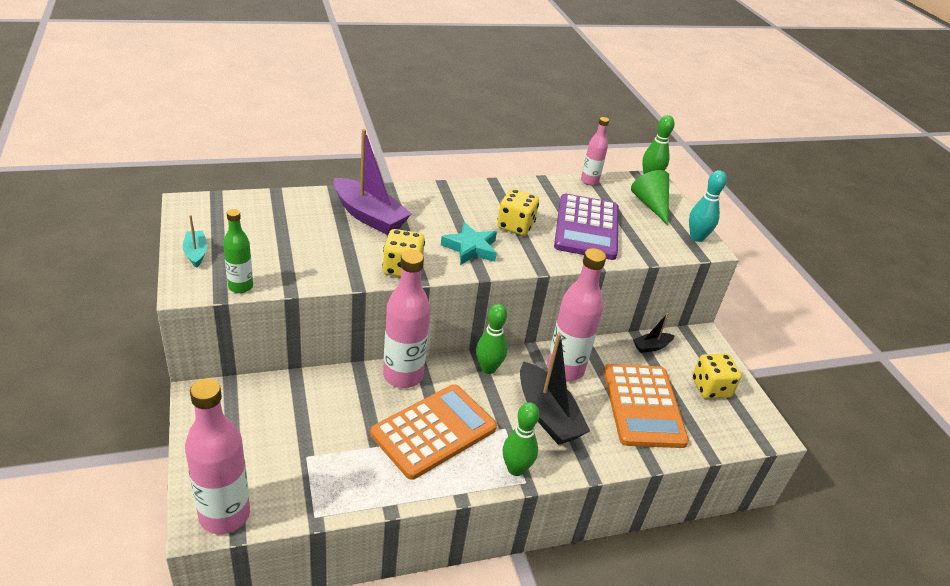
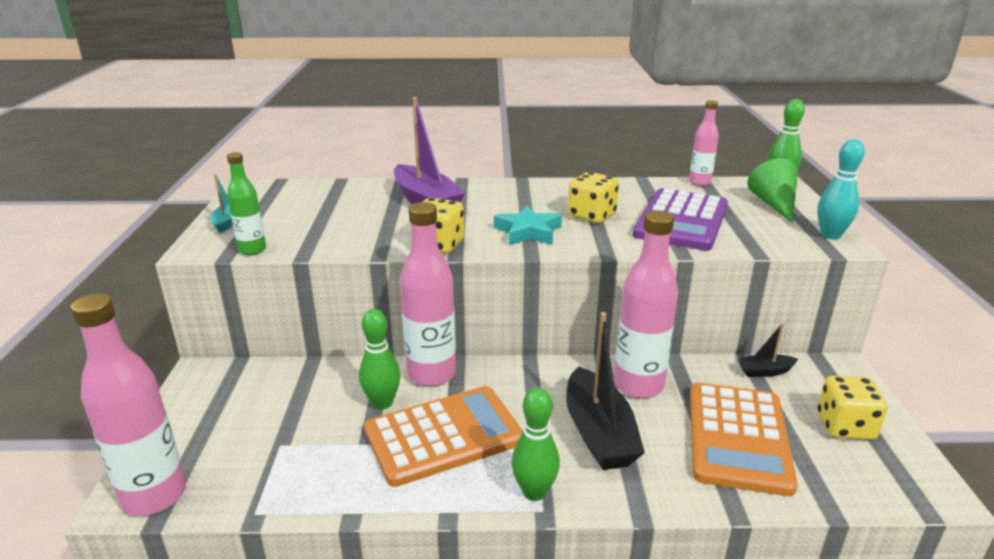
camera: 20 degrees right, 10 degrees down
(488, 368) = (538, 376): green bowling pin -> green bowling pin (382, 403)

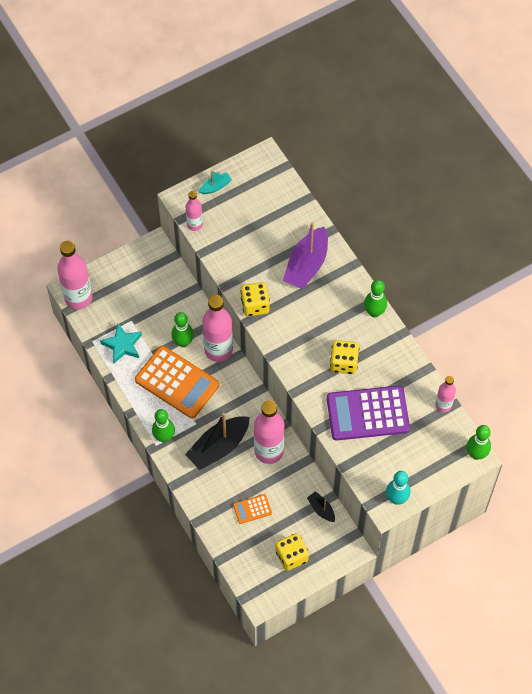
camera: 60 degrees right, 35 degrees up
(252, 250) = (194, 224): green bottle -> pink bottle
(528, 232) = (299, 340): turquoise star -> turquoise star (122, 345)
(538, 185) = (374, 312): none -> green bowling pin
(738, 438) = (252, 509): orange calculator -> orange calculator, size x0.46
(774, 204) = (430, 459): green cone -> none

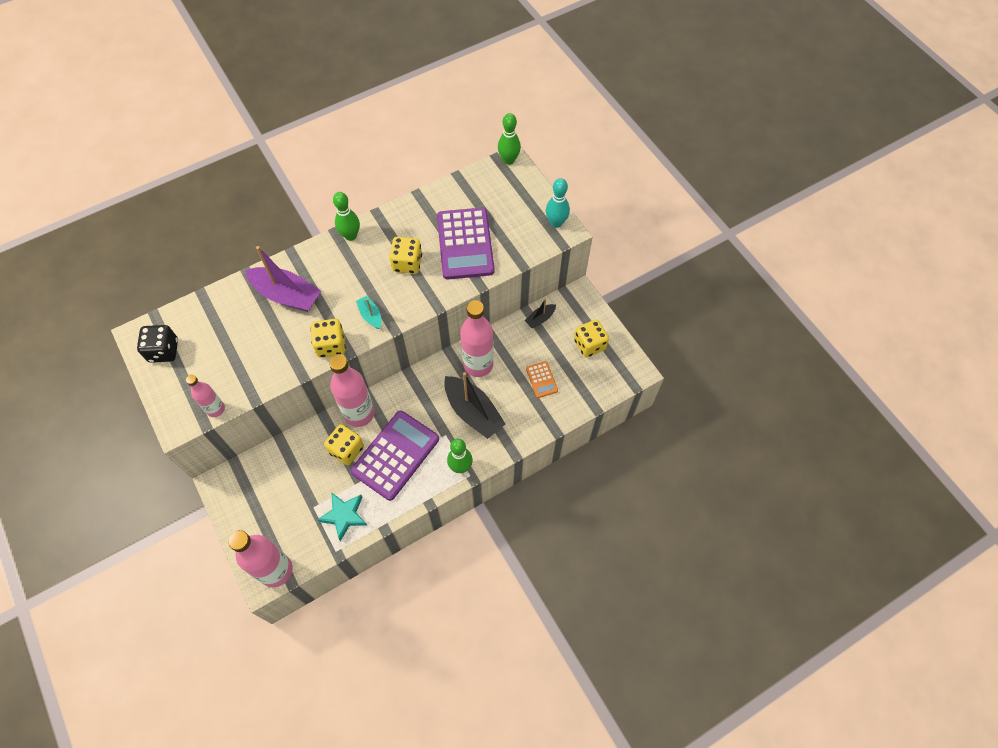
camera: 90 degrees left, 0 degrees up
(177, 382) = (395, 455): orange calculator -> purple calculator
(183, 342) = (346, 450): green bowling pin -> yellow dice
(215, 187) = (167, 387): turquoise boat -> turquoise boat (370, 315)
(250, 178) = (163, 351): none -> black dice
(443, 405) = (457, 183): pink bottle -> none

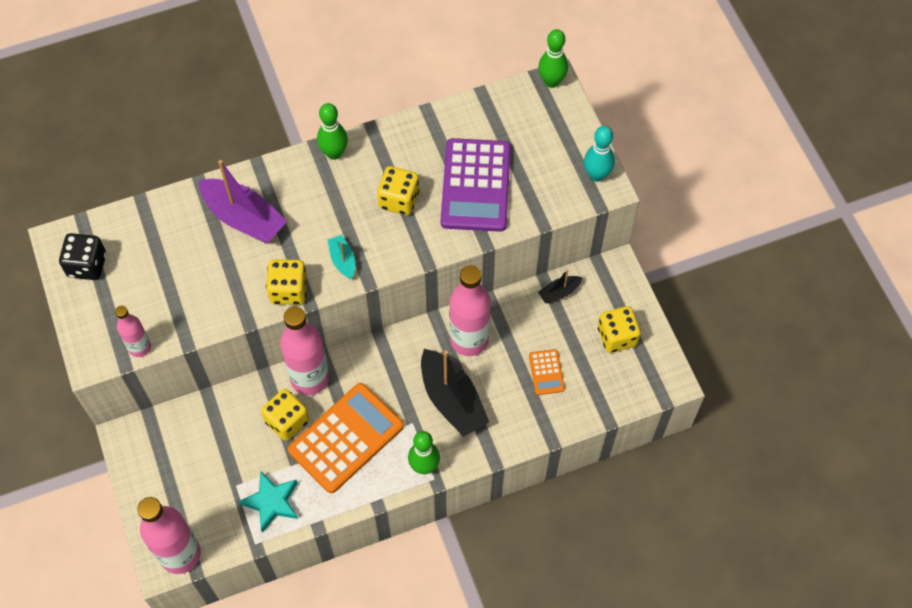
camera: 10 degrees right, 0 degrees up
(395, 455) = (346, 438): purple calculator -> orange calculator

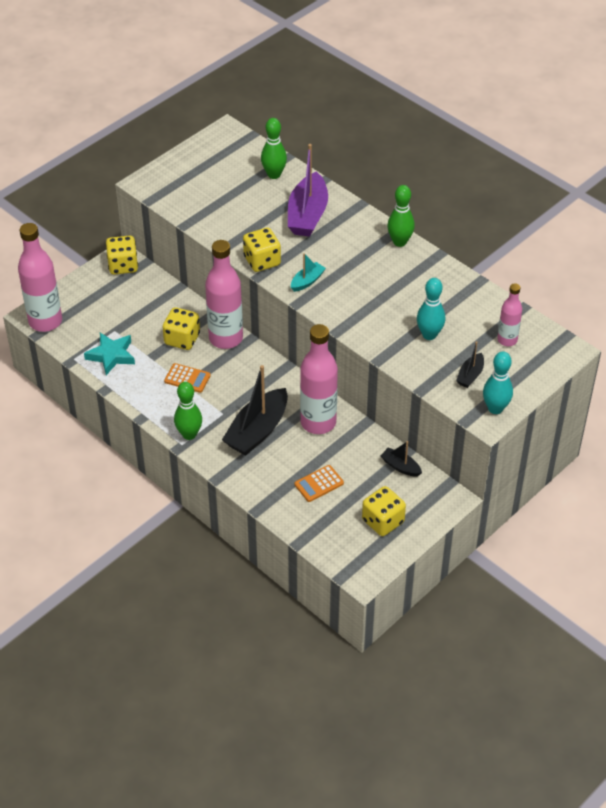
camera: 65 degrees right, 15 degrees down
(87, 265) = (216, 152): black dice -> none
(139, 347) = (167, 202): pink bottle -> pink bottle (507, 340)
(346, 438) = (187, 378): orange calculator -> orange calculator, size x0.46
(399, 200) = (383, 294): yellow dice -> yellow dice (123, 265)
(476, 185) = (429, 335): purple calculator -> turquoise bowling pin
(545, 176) = (470, 375): none -> black boat
(551, 81) = (568, 348): green bowling pin -> green bowling pin (274, 175)

